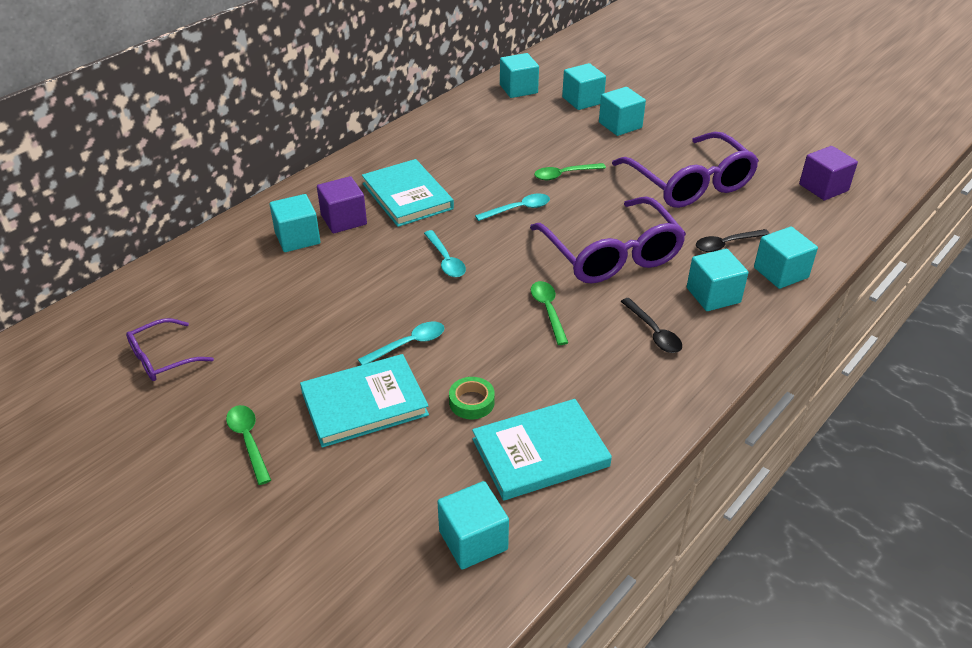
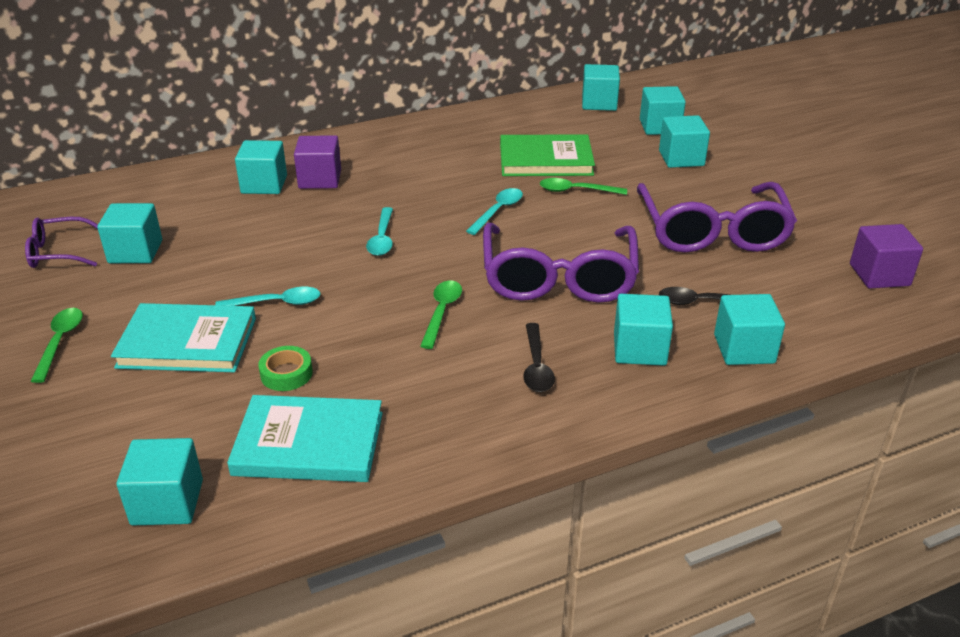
camera: 25 degrees right, 5 degrees down
(237, 336) = (135, 252): none -> turquoise cube
(407, 196) = (398, 173): turquoise book -> none
(518, 153) = (545, 160): none -> green book
(518, 209) = (498, 211): turquoise spoon -> turquoise spoon turned 60 degrees counterclockwise

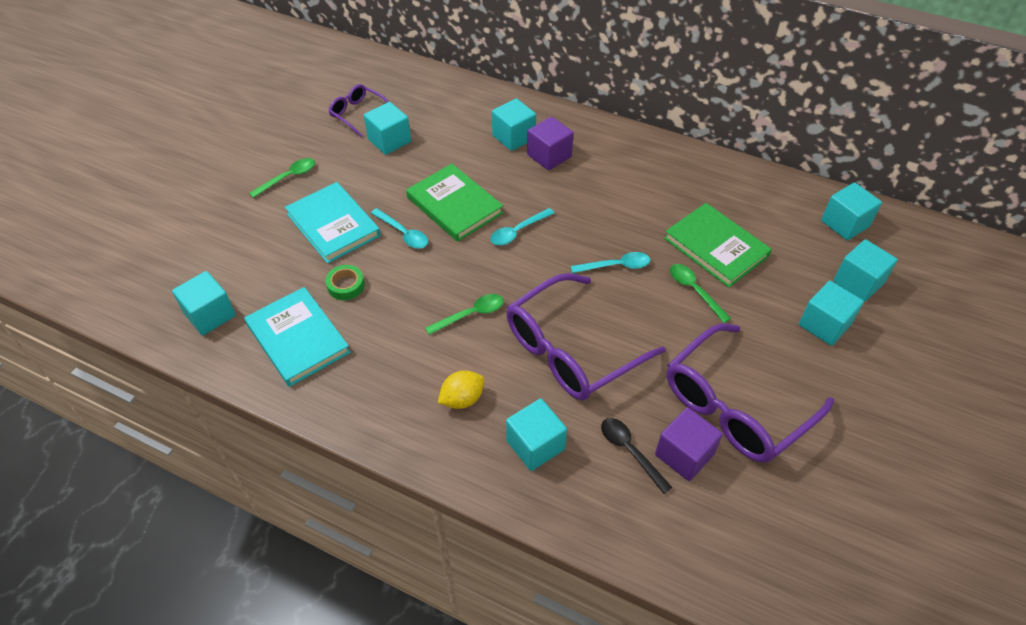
camera: 50 degrees right, 15 degrees up
(291, 256) = (454, 205): none -> green book
(536, 366) = (462, 399): black spoon -> yellow lemon
(744, 349) = (597, 509): turquoise cube -> none
(879, 275) = (801, 556): purple cube -> purple cube (684, 454)

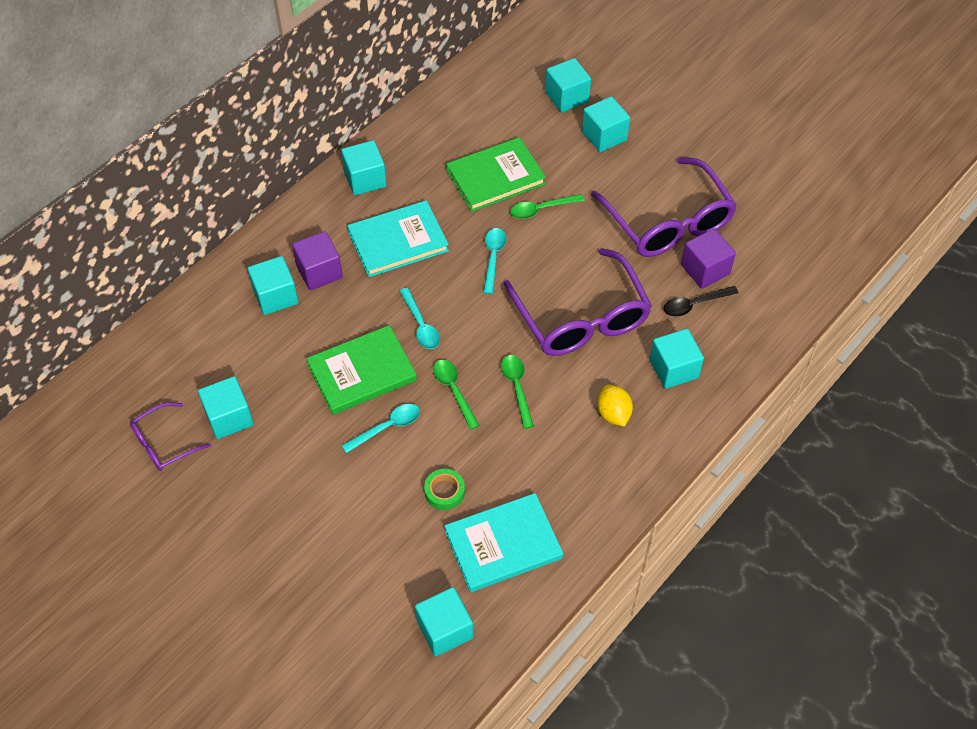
camera: 75 degrees left, 5 degrees up
(288, 177) = (251, 532): green spoon -> green spoon (453, 390)
(333, 225) = (349, 493): turquoise book -> turquoise book (398, 241)
(845, 223) = (498, 79): turquoise cube -> turquoise cube (365, 179)

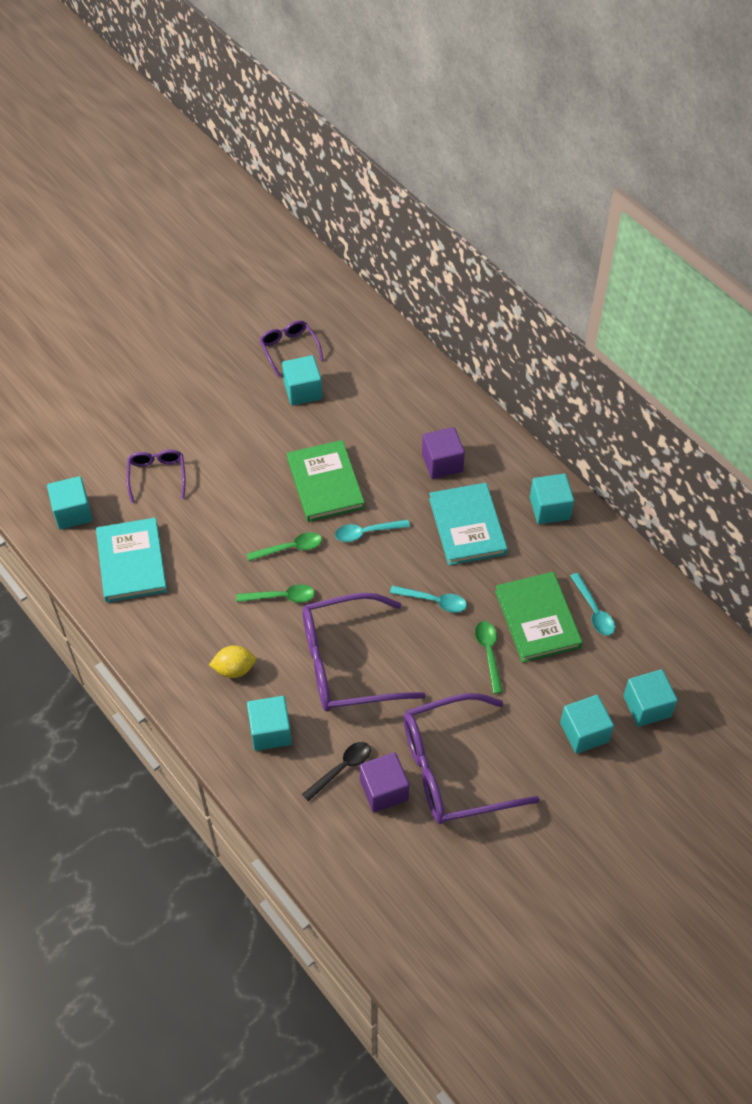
camera: 100 degrees right, 0 degrees up
(275, 296) = (420, 429): turquoise cube -> none
(376, 547) = (157, 476): none -> purple glasses
(387, 427) = (265, 496): turquoise spoon -> turquoise spoon (594, 611)
(444, 492) = (192, 528): green tape -> none
(694, 304) = (342, 768): black spoon -> black spoon turned 60 degrees clockwise

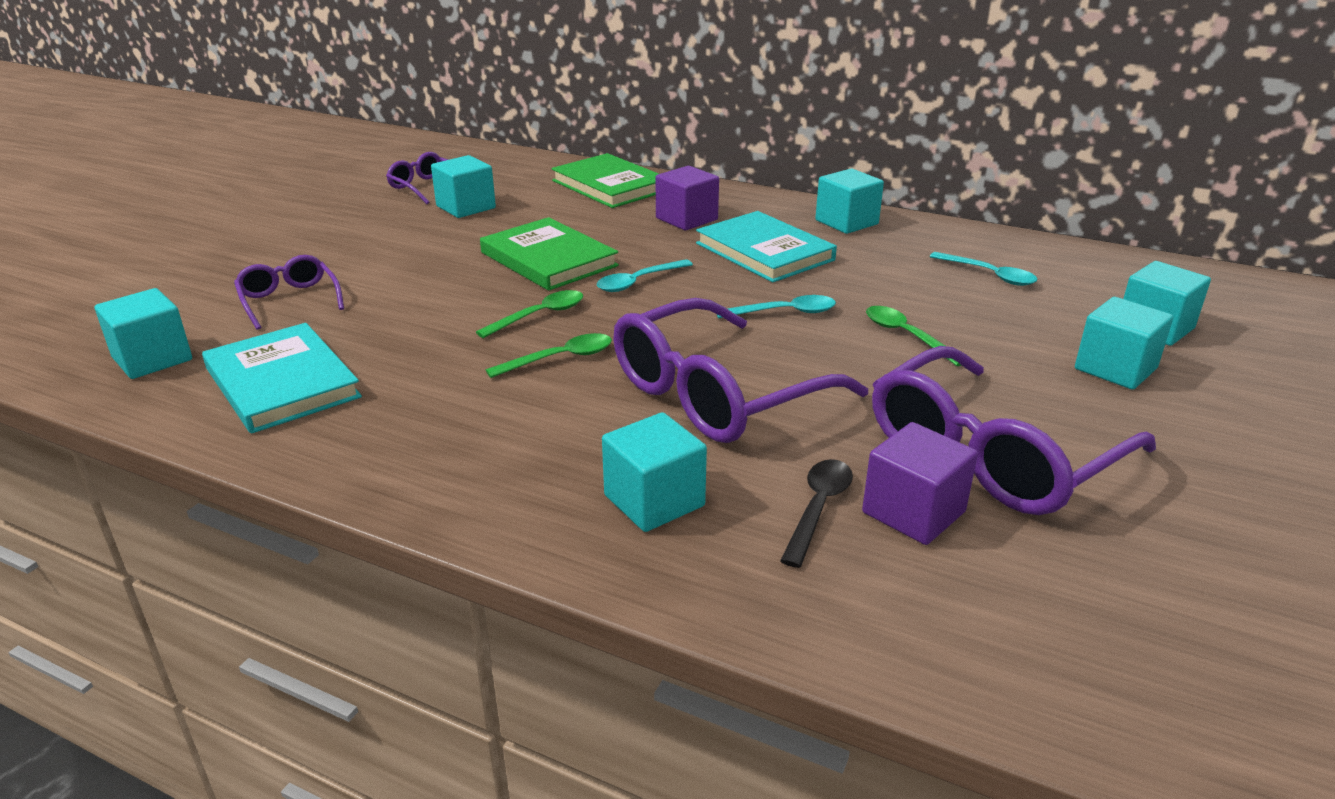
camera: 25 degrees left, 25 degrees down
(234, 669) = (535, 447): yellow lemon -> none
(537, 619) = (932, 296): green book -> green book (610, 186)

